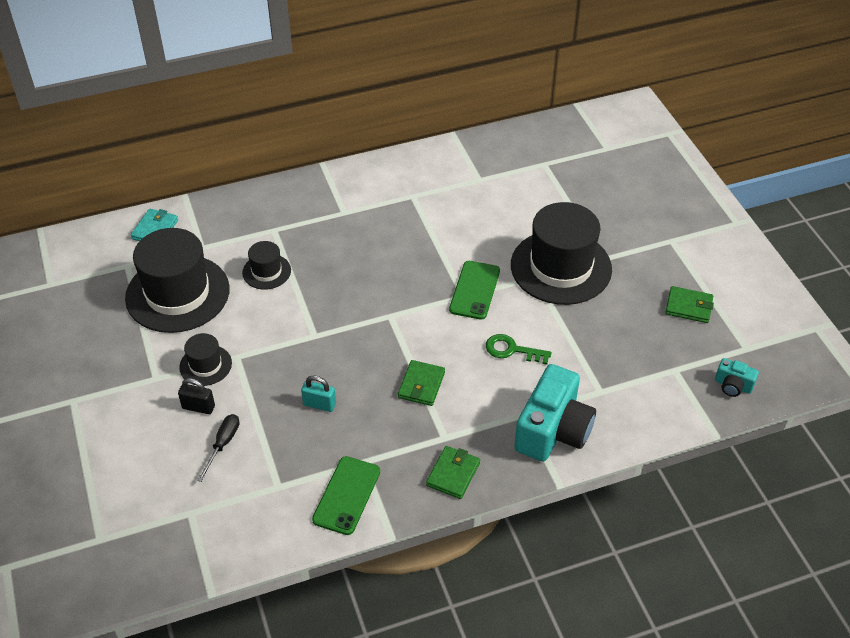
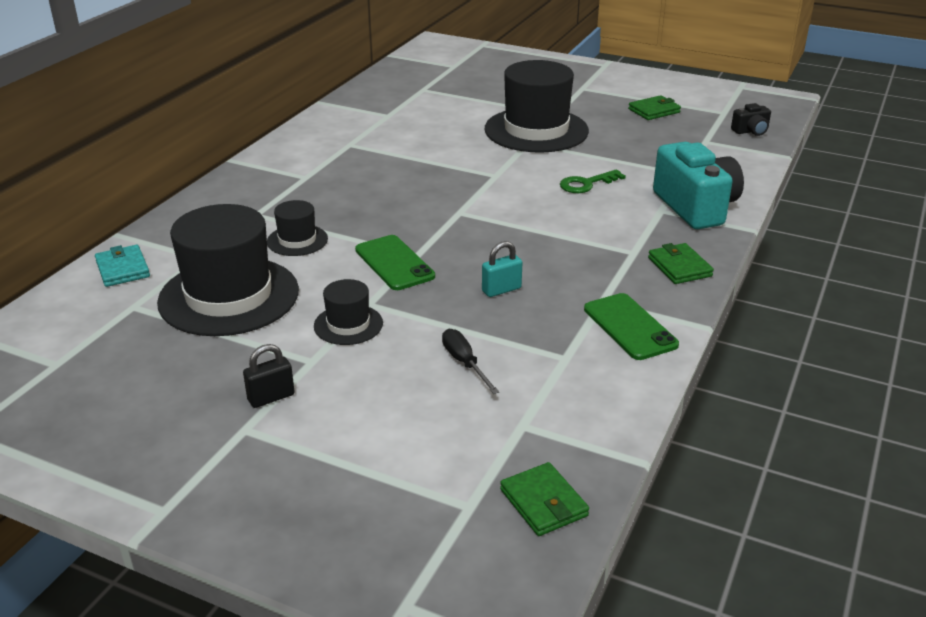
camera: 45 degrees left, 15 degrees down
(198, 407) = (394, 354): black padlock -> black padlock (271, 397)
(421, 385) = (559, 235): green wallet -> green wallet (543, 503)
(475, 290) = (498, 168): green phone -> green phone (394, 263)
(733, 385) = (751, 131): turquoise camera -> black camera

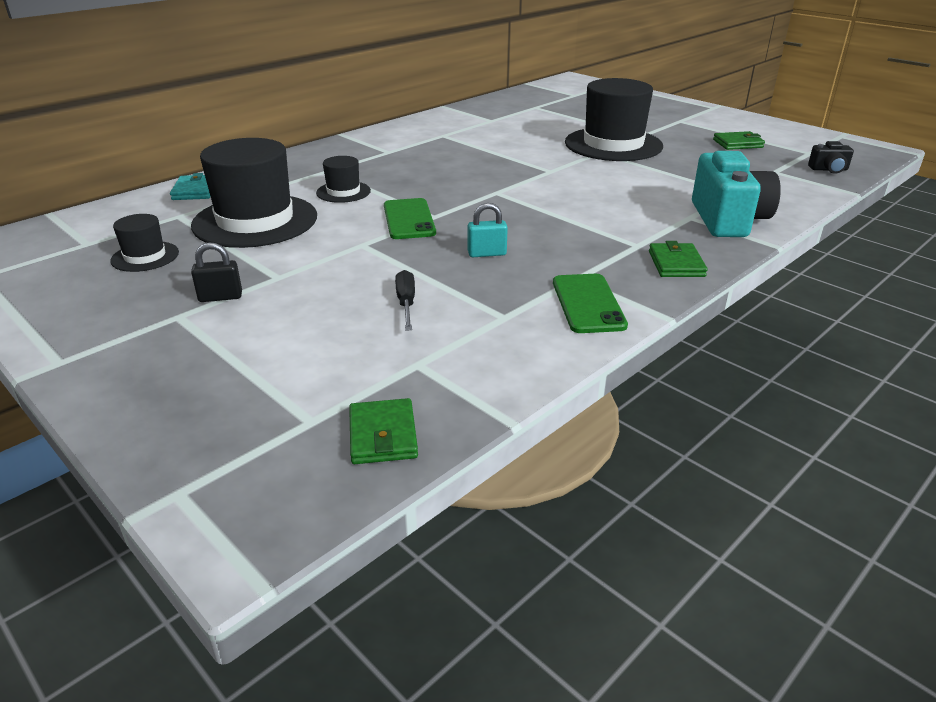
camera: 20 degrees right, 0 degrees up
(348, 325) = (331, 256): black hat -> black hat (145, 256)
(587, 184) = (631, 188): green key -> none

